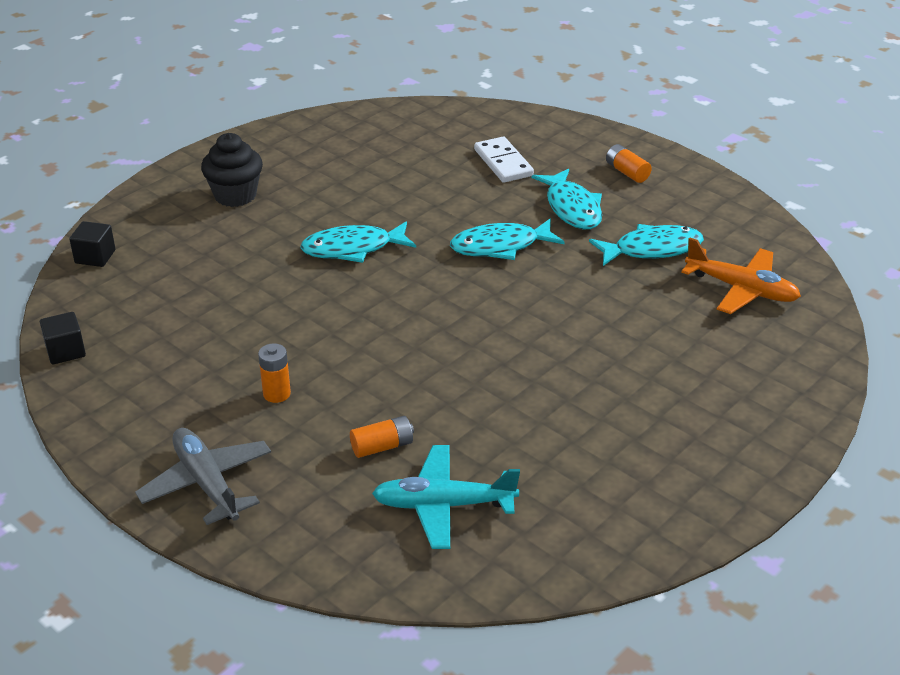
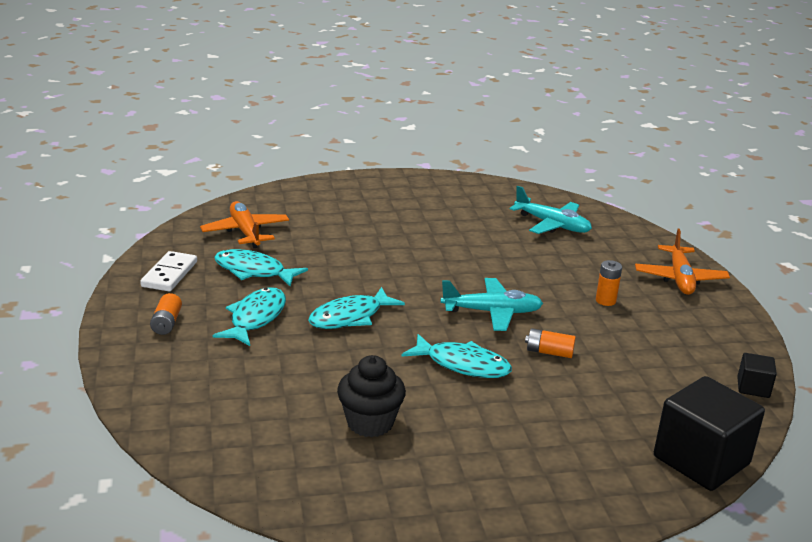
camera: 145 degrees left, 10 degrees down
(95, 257) = (701, 460): black cube -> black cube, size x2.09
(206, 483) = (680, 278): grey plane -> orange plane
(235, 195) = (522, 464): black cupcake -> black cupcake (370, 423)
(381, 316) = (492, 312): none -> turquoise plane
(382, 446) = (561, 255): orange battery -> orange battery (549, 352)
(500, 246) = (350, 317): turquoise fish -> turquoise fish turned 120 degrees clockwise
(503, 163) = (243, 377): white domino -> white domino (169, 274)

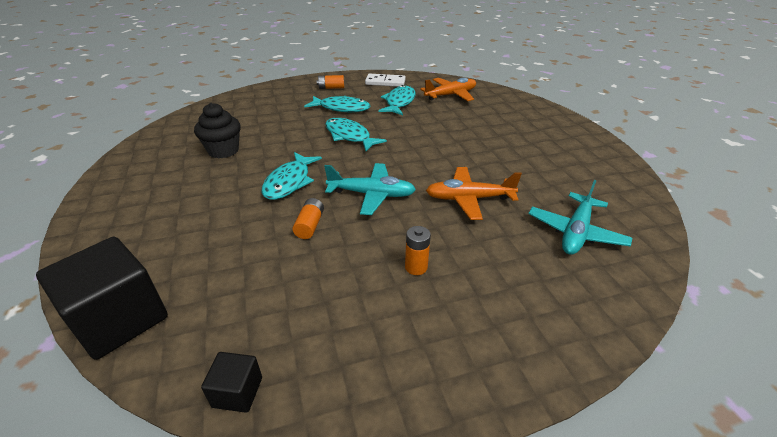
camera: 85 degrees right, 10 degrees up
(492, 312) = (372, 194): turquoise plane -> turquoise plane turned 75 degrees counterclockwise
(680, 278) = (501, 344): orange plane -> orange plane (469, 199)

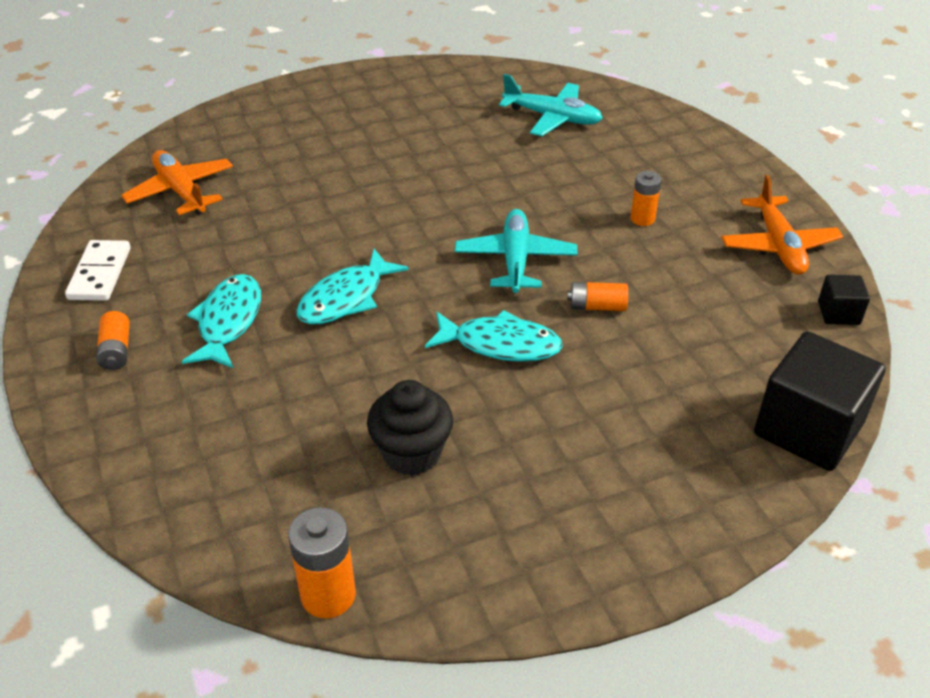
camera: 95 degrees left, 5 degrees up
(161, 130) = (328, 595): none -> orange battery
(399, 102) = (207, 250): turquoise fish -> none
(469, 199) = (507, 181): orange plane -> orange plane (778, 245)

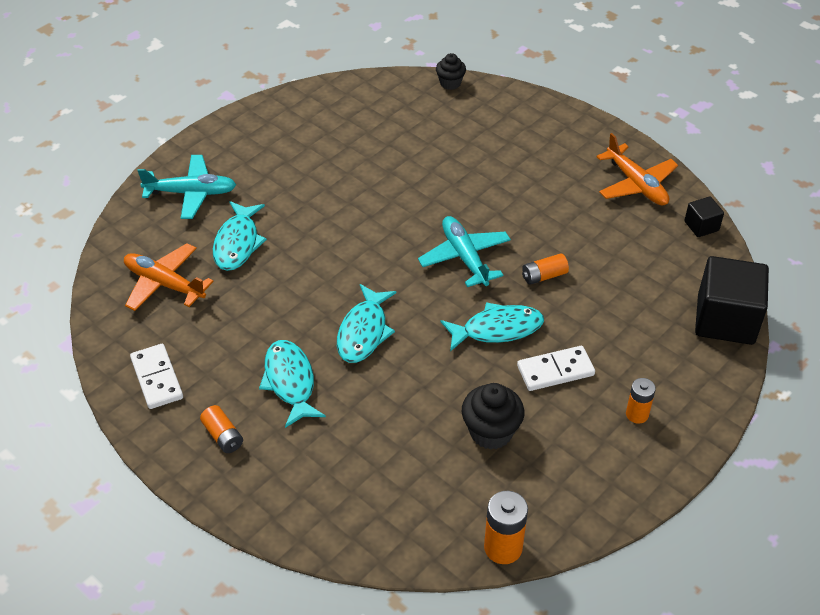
camera: 25 degrees left, 5 degrees up
(282, 177) = (237, 243): none -> turquoise fish
(540, 413) = (555, 371): none -> white domino
(552, 118) = (413, 121): turquoise plane -> turquoise plane (191, 193)
(618, 94) = (450, 83): none -> black cupcake
(642, 218) = (533, 192): orange battery -> orange battery (637, 414)

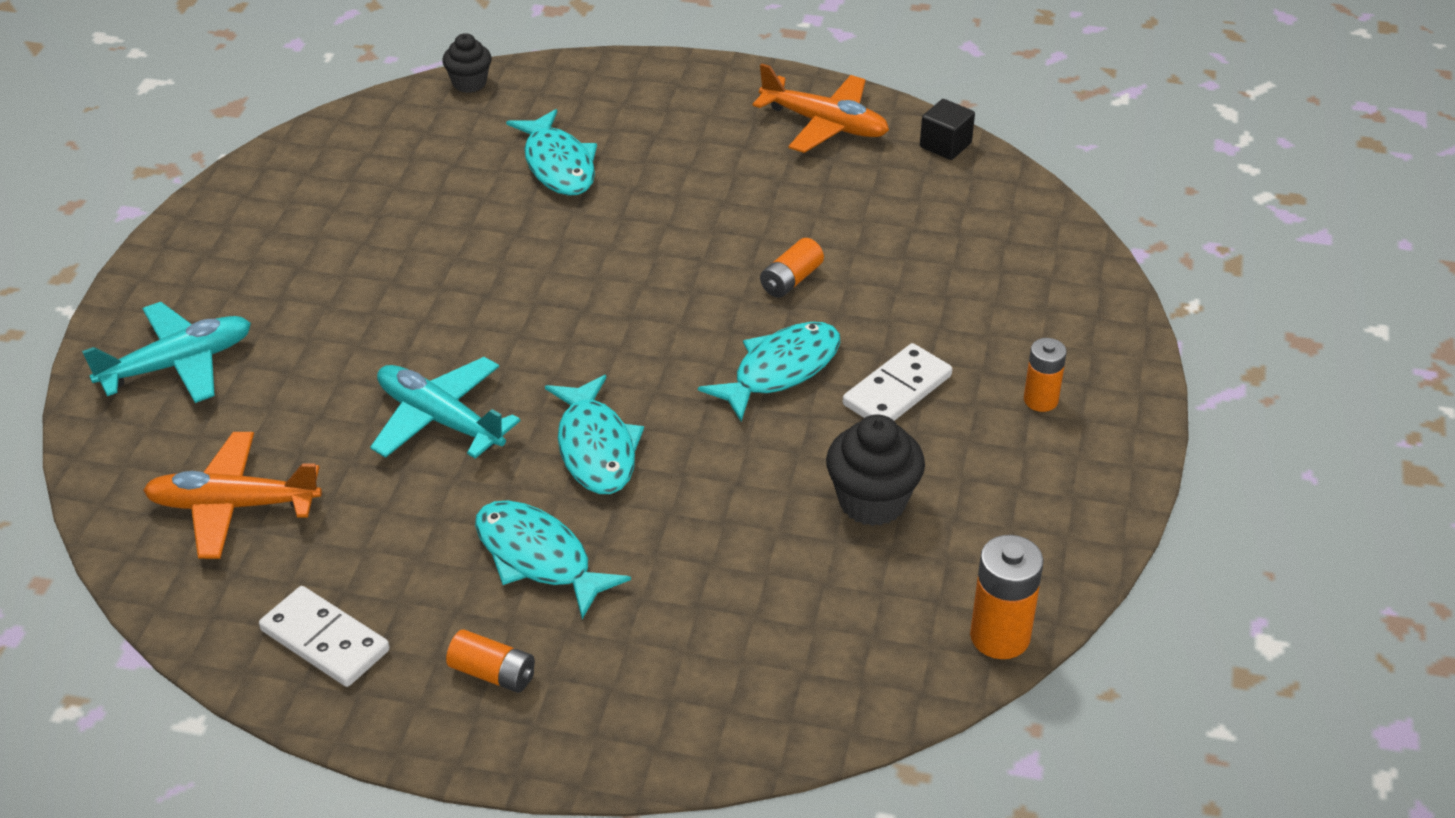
camera: 30 degrees left, 5 degrees down
(237, 243) = (309, 405): turquoise fish -> turquoise fish (558, 165)
(464, 257) = (664, 297): turquoise plane -> turquoise plane (439, 419)
(725, 319) = (1060, 244): black cube -> none

